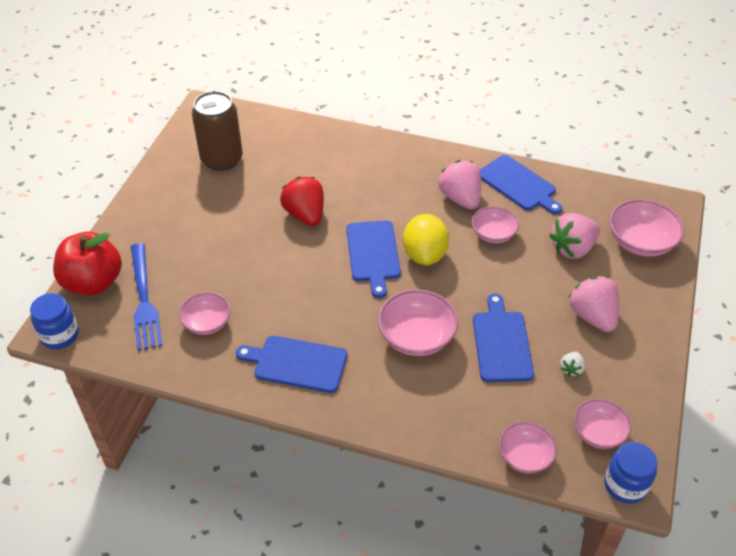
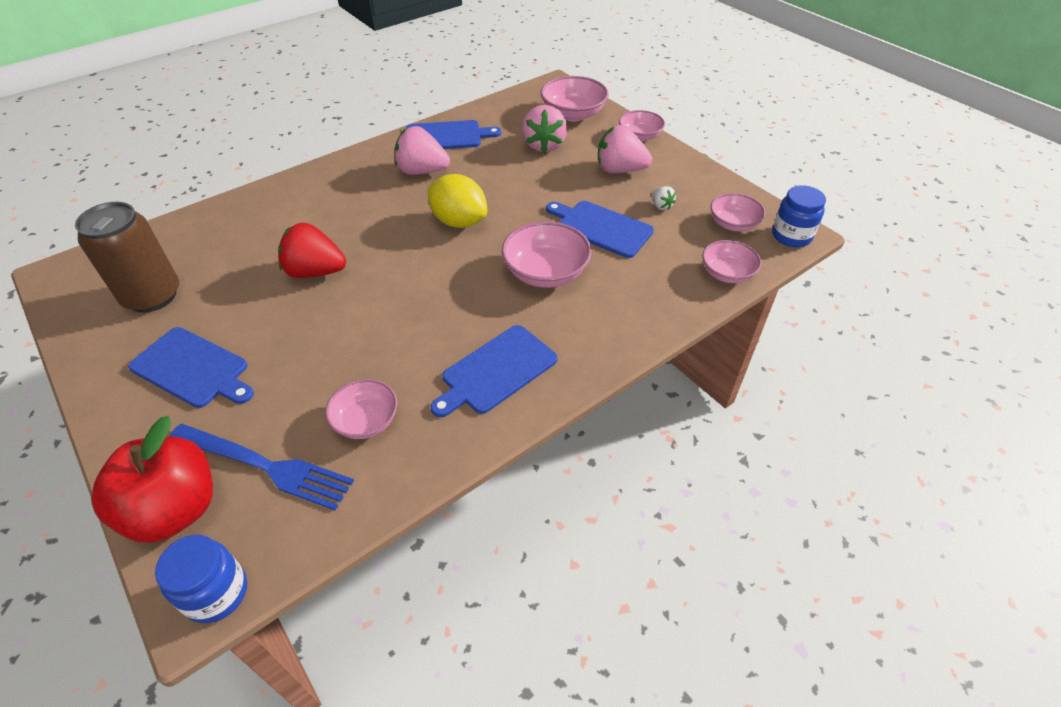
camera: 55 degrees left, 0 degrees up
(373, 254) = (420, 251): blue cutting board -> blue cutting board (192, 369)
(493, 234) = (482, 174): pink bowl -> pink bowl (639, 136)

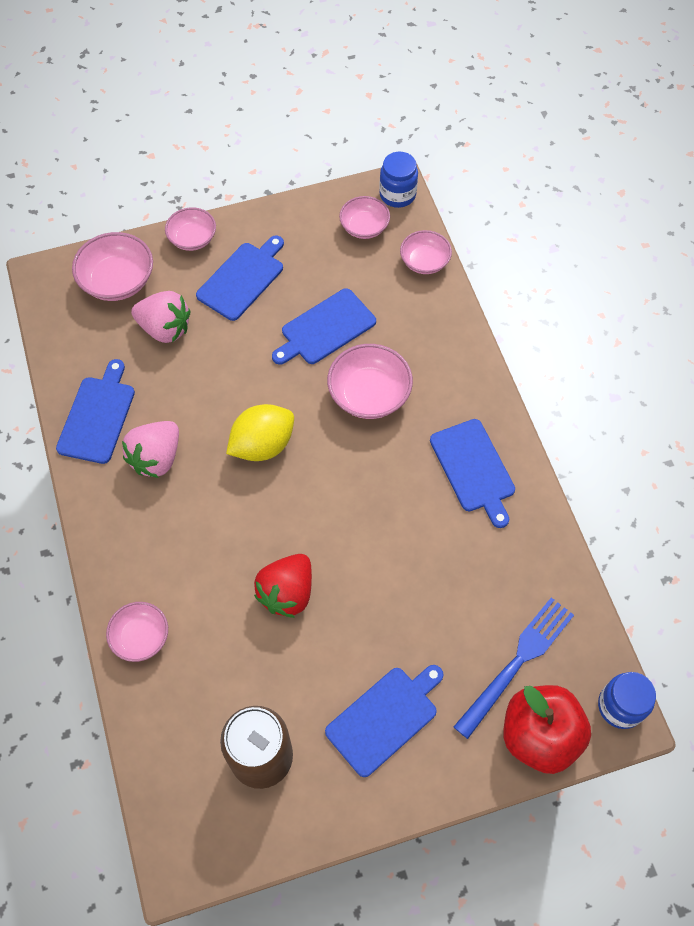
camera: 70 degrees left, 15 degrees up
(366, 421) = (494, 579): pink bowl -> pink bowl (141, 637)
(619, 170) = (243, 279): pink strawberry -> blue cutting board
(661, 206) = (315, 269): white strawberry -> none

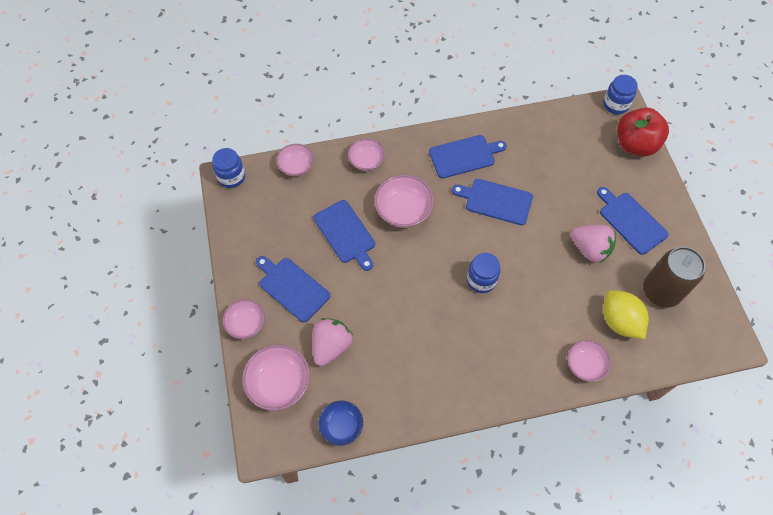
camera: 85 degrees left, 0 degrees up
(64, 349) = (341, 426): none -> blue bowl
(98, 416) = (407, 397): blue cutting board -> blue cutting board (496, 201)
(156, 458) = (446, 353): pink strawberry -> pink strawberry (590, 249)
(262, 445) = (439, 280): yellow lemon -> yellow lemon (619, 321)
(266, 498) = (481, 280): none -> blue jar
(287, 593) = (551, 270): red strawberry -> none
(364, 227) = (258, 201): pink bowl -> pink bowl (366, 161)
(517, 662) = (592, 149): blue fork -> none

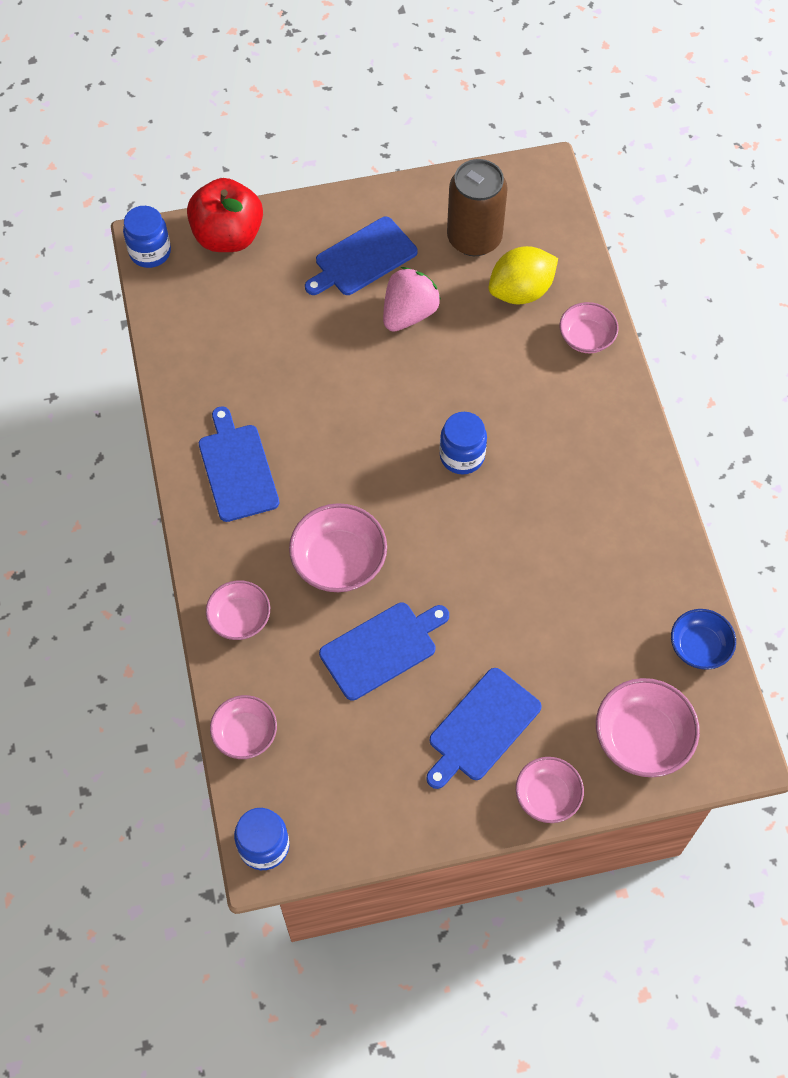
camera: 90 degrees left, 0 degrees up
(331, 346) = (578, 664): pink strawberry -> none
(496, 201) = (324, 429): blue cutting board -> none

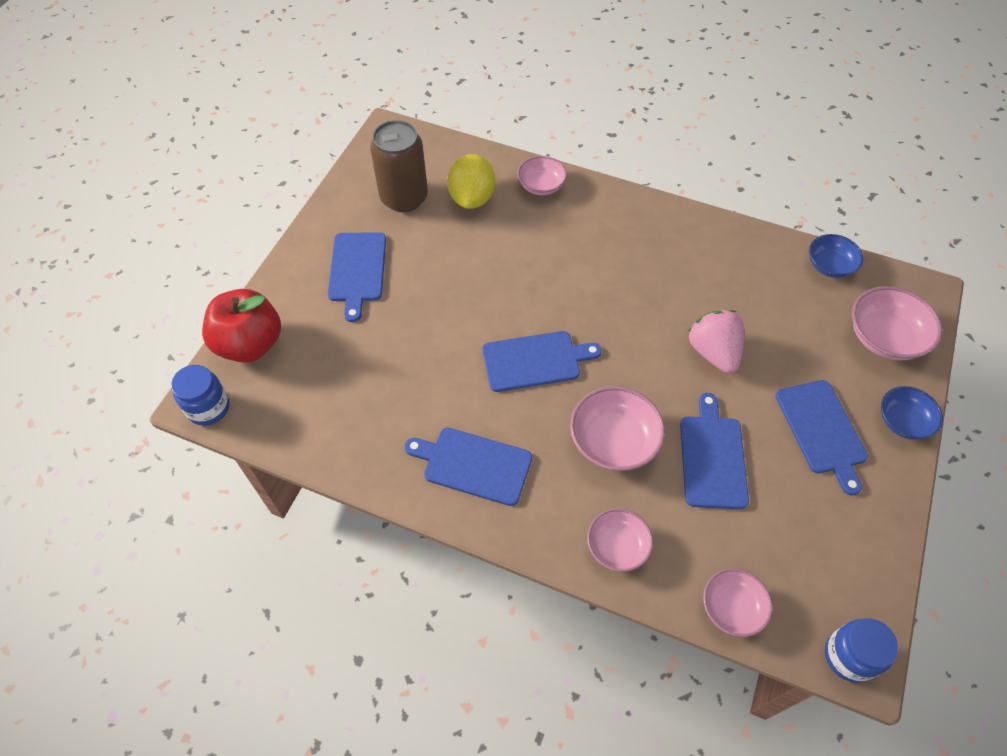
camera: 55 degrees left, 5 degrees down
(375, 453) = (535, 361): none -> blue cutting board
(409, 314) = (431, 270): pink strawberry -> pink strawberry (713, 352)
(462, 456) = (580, 309): blue jar -> none
(547, 796) = (903, 421): pink bowl -> blue bowl

